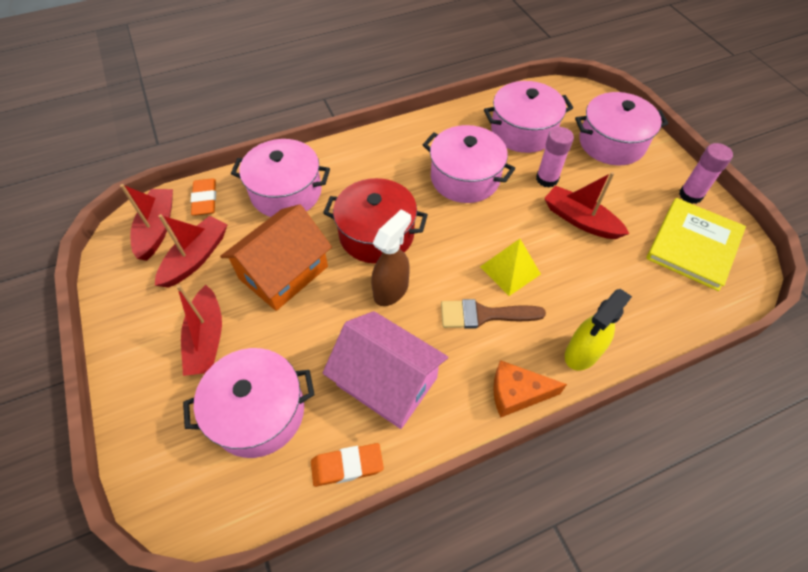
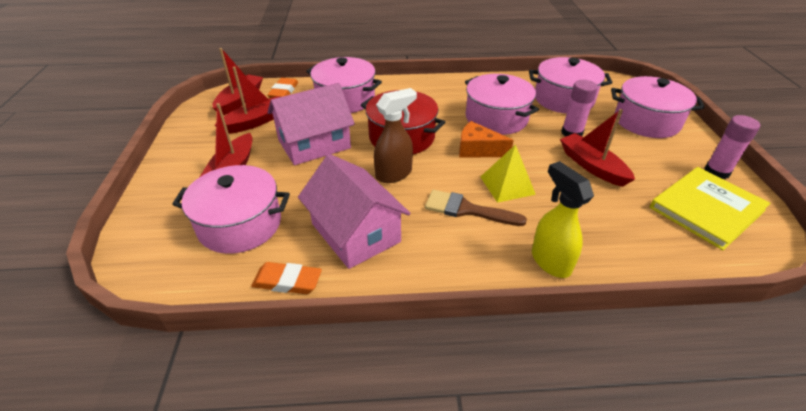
camera: 20 degrees right, 15 degrees down
(283, 272) = (314, 144): orange house -> pink house
(516, 393) = (470, 274): orange cheese -> orange cheese (477, 150)
(581, 353) = (550, 261): yellow spray bottle -> yellow spray bottle turned 90 degrees clockwise

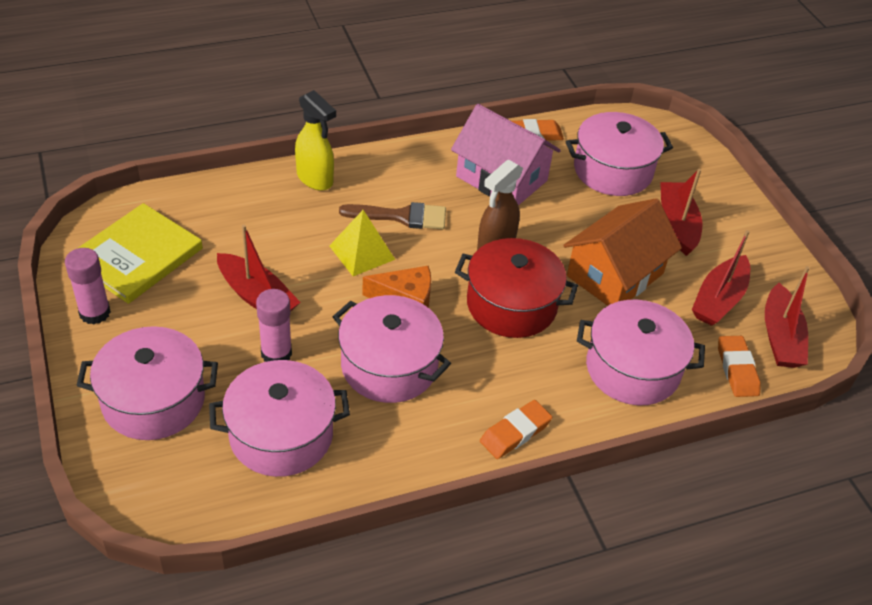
camera: 160 degrees right, 5 degrees up
(314, 144) = (615, 275): pink house -> orange house
(430, 85) = (515, 432): none -> orange eraser

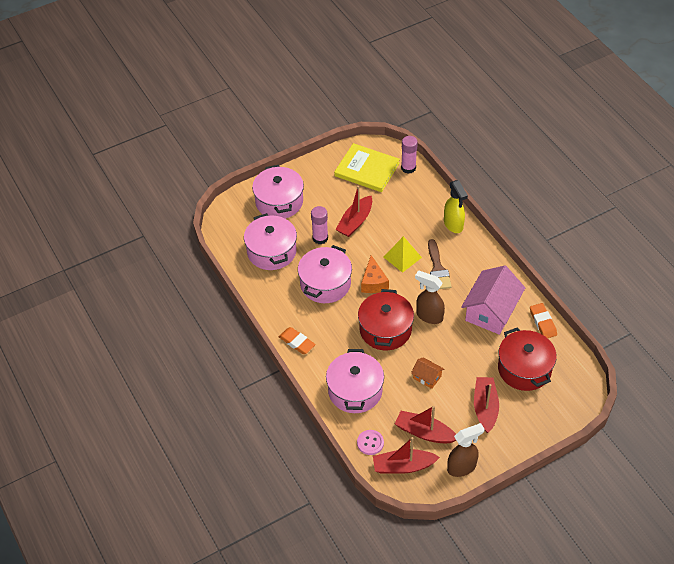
camera: 85 degrees right, 5 degrees up
(95, 313) = (325, 166): pink glue stick -> pink glue stick (408, 168)
(315, 179) = (453, 225): yellow spray bottle -> yellow spray bottle turned 60 degrees counterclockwise
(613, 171) = (524, 369): pink pot -> red pot
(615, 275) = (427, 377): orange house -> orange house, size x0.47
(677, 224) = (485, 408): red boat -> red boat turned 75 degrees counterclockwise
(737, 369) = (370, 443): orange eraser -> pink button
(780, 272) = (462, 467): none -> brown spray bottle

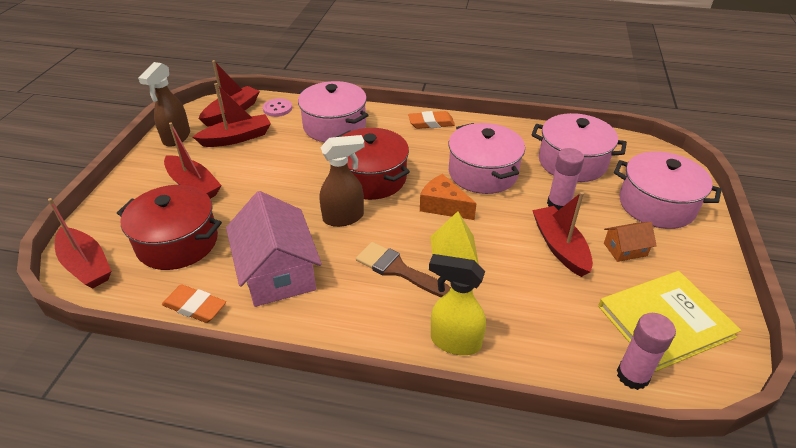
camera: 130 degrees right, 10 degrees down
(427, 377) = (281, 171): orange house -> orange house (625, 249)
(579, 390) = (86, 265): none -> red boat

